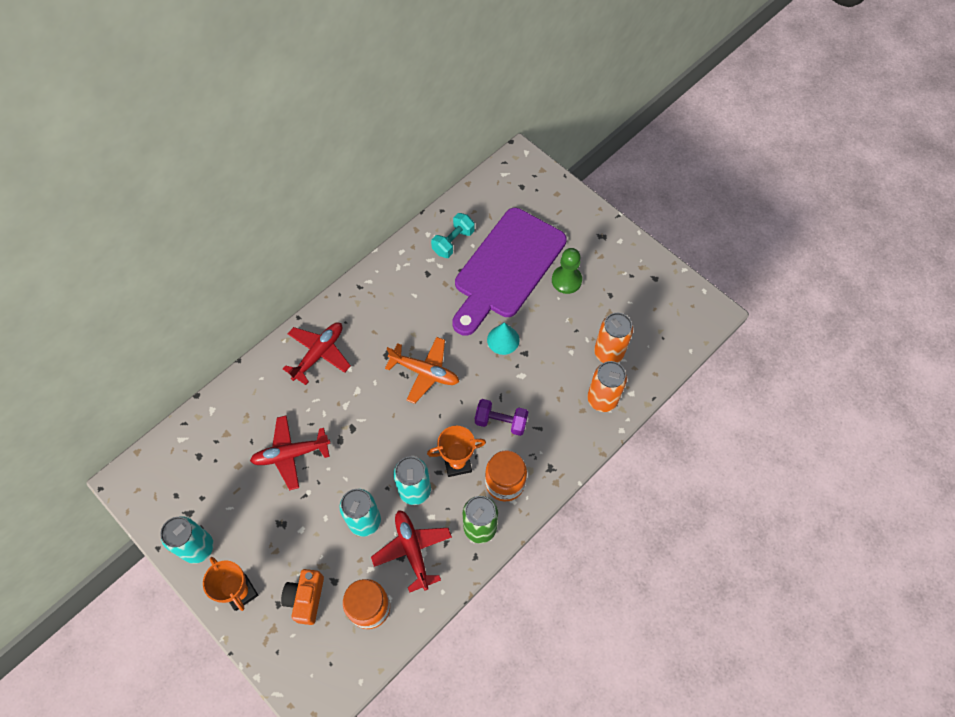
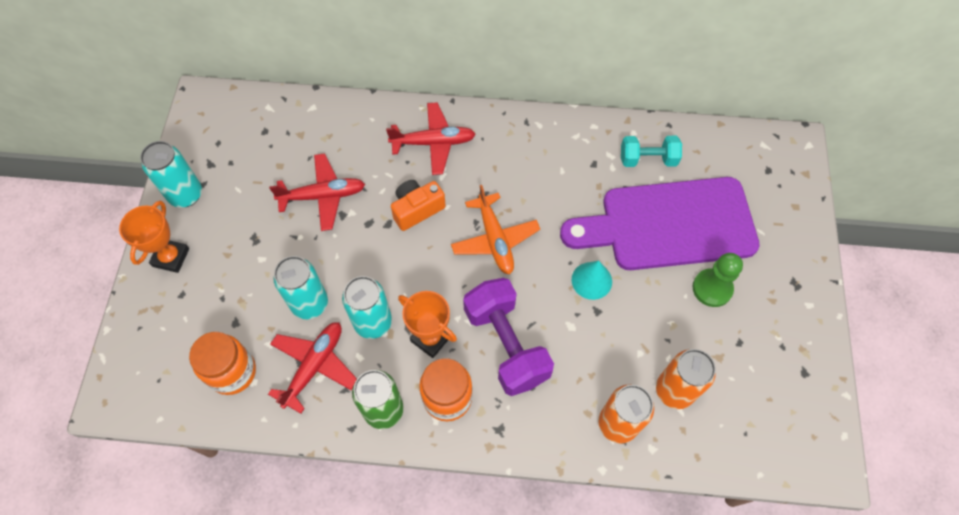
camera: 50 degrees right, 0 degrees up
(291, 454) = (323, 196): red plane -> red plane turned 135 degrees clockwise
(306, 598) = (202, 312): orange camera -> orange camera (417, 209)
(501, 422) = (506, 345): purple dumbbell -> purple dumbbell, size x1.69

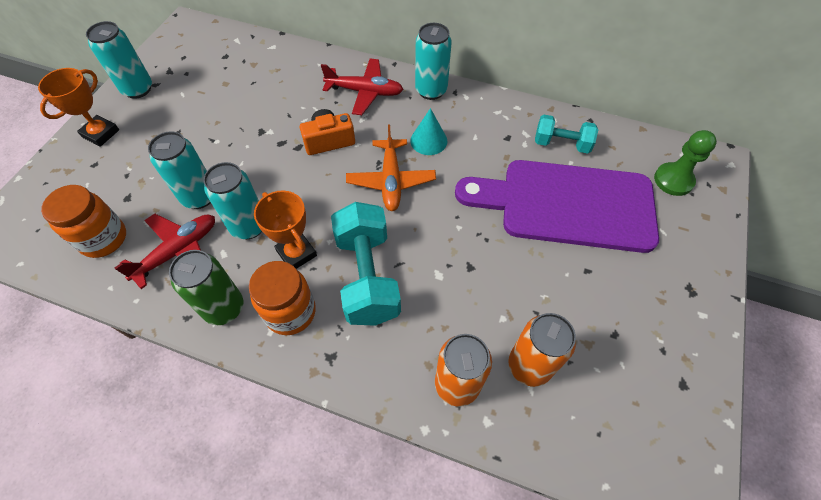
camera: 15 degrees right, 5 degrees down
(323, 196) = (251, 113): red plane -> none
(501, 126) = (431, 90): none -> turquoise can
(506, 345) = (367, 277): purple dumbbell -> turquoise dumbbell
(591, 280) = (473, 237): turquoise cone -> turquoise cone (428, 140)
(712, 288) = (597, 273): green pawn -> green pawn (673, 180)

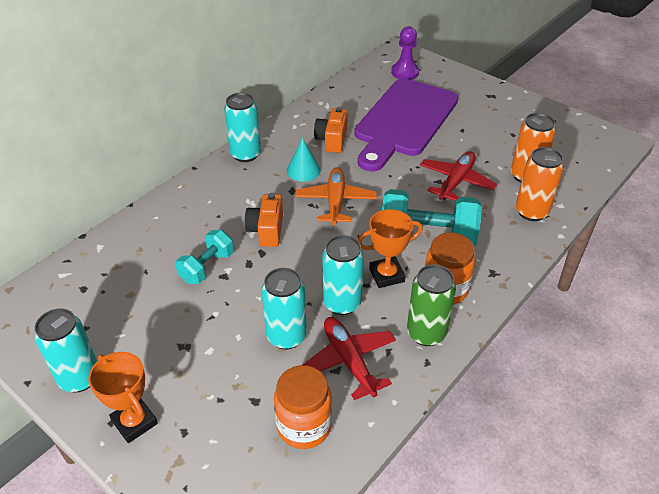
camera: 70 degrees left, 15 degrees down
(365, 92) = (218, 194): red plane -> red plane (456, 182)
(391, 180) = (335, 202): orange plane -> orange plane turned 105 degrees counterclockwise
(491, 149) = (332, 140): none -> orange camera
(561, 144) = (347, 106): turquoise dumbbell -> turquoise dumbbell (207, 267)
(673, 180) = (405, 72): green pawn -> purple pawn

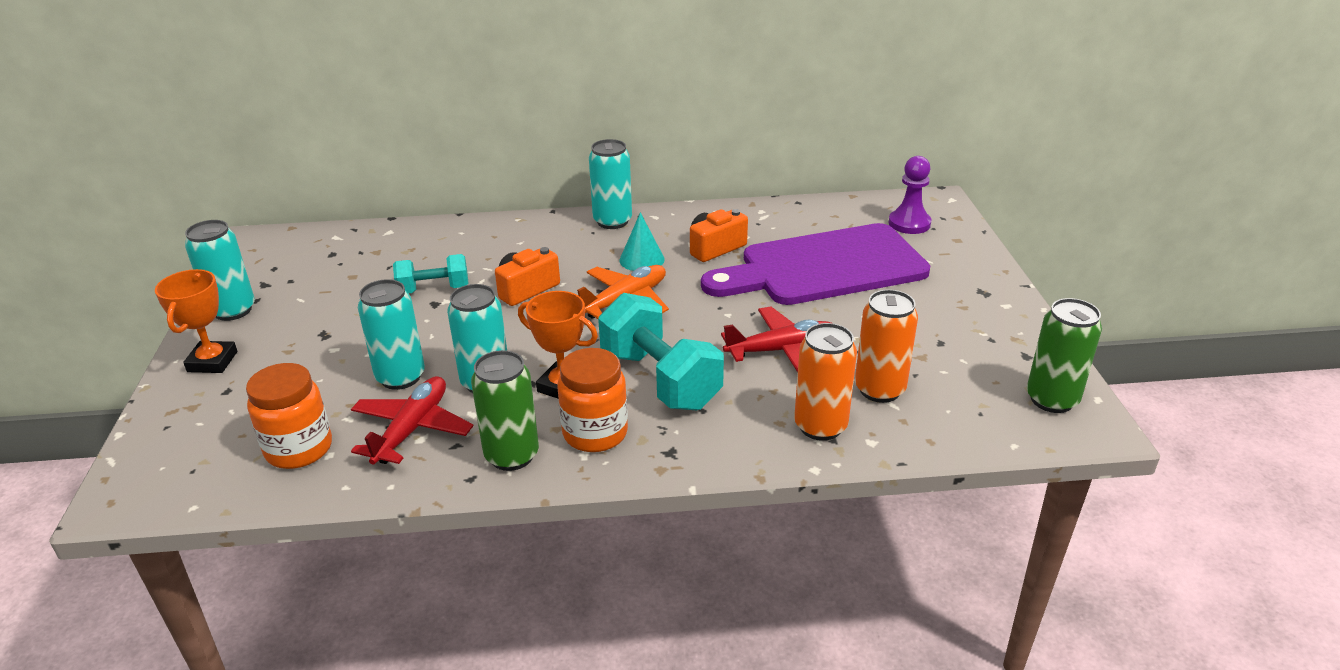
camera: 45 degrees right, 10 degrees down
(591, 137) = (1052, 400): none -> green can

